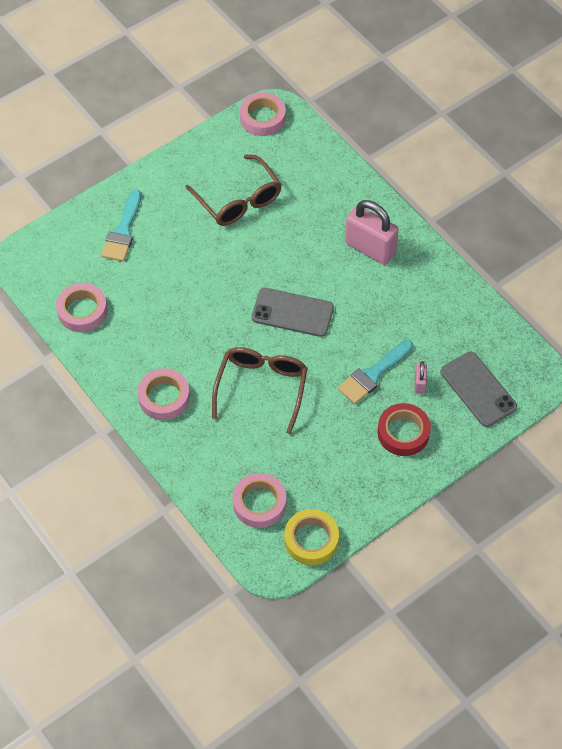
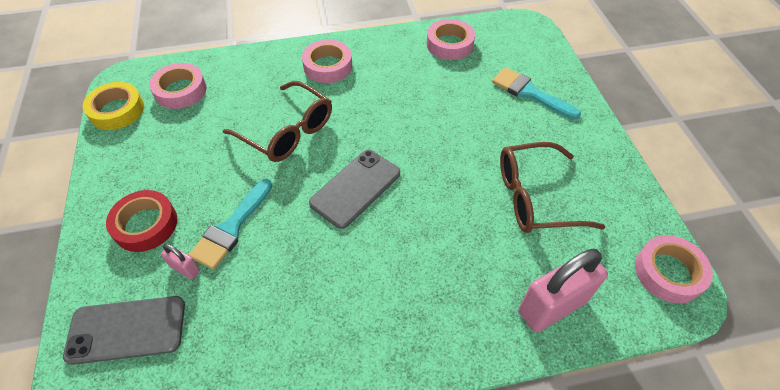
camera: 115 degrees right, 5 degrees down
(370, 248) = (400, 305): pink padlock -> pink padlock (552, 306)
(373, 374) = (231, 228): turquoise brush -> turquoise brush turned 135 degrees counterclockwise

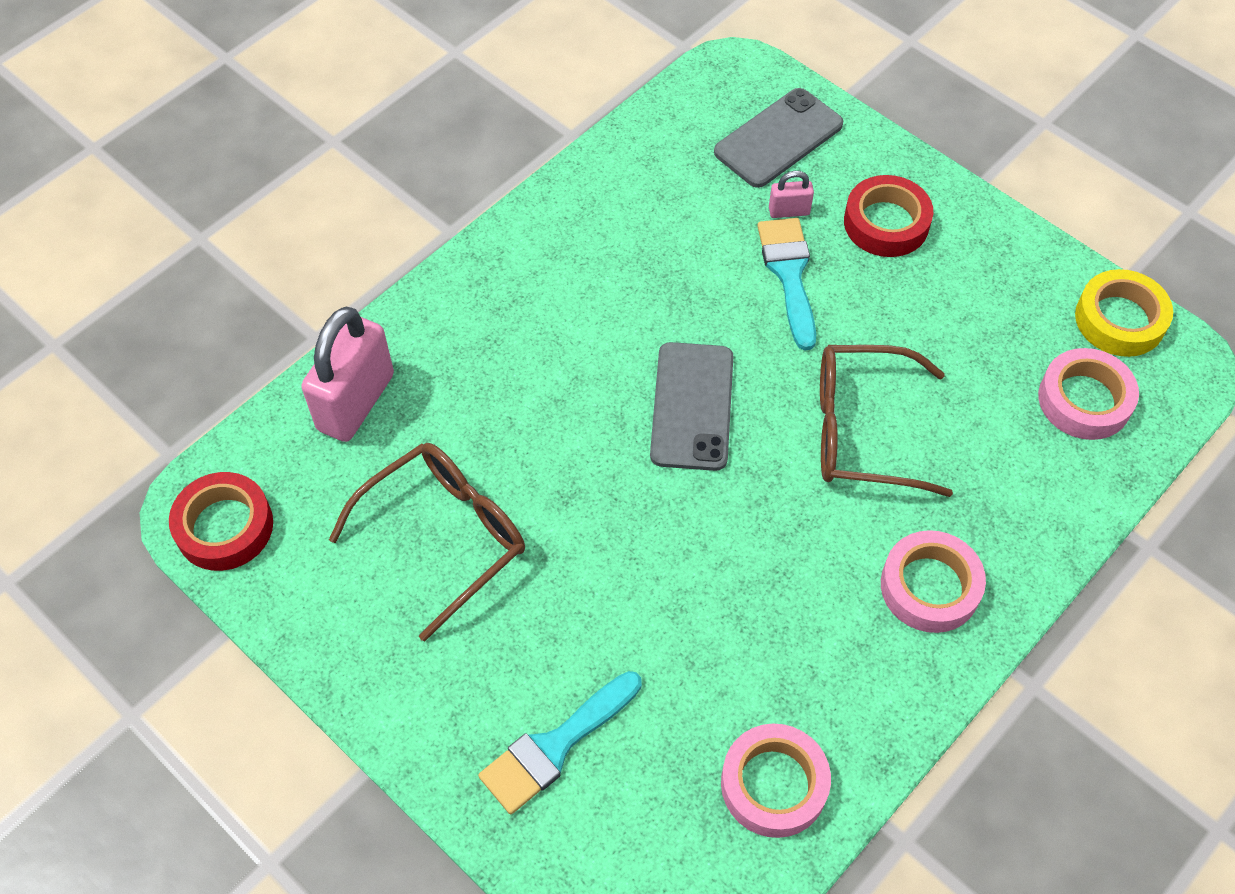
camera: 145 degrees right, 5 degrees up
(530, 93) = (555, 746): turquoise brush -> turquoise brush turned 135 degrees clockwise
(668, 272) = (224, 527): pink tape -> red tape

